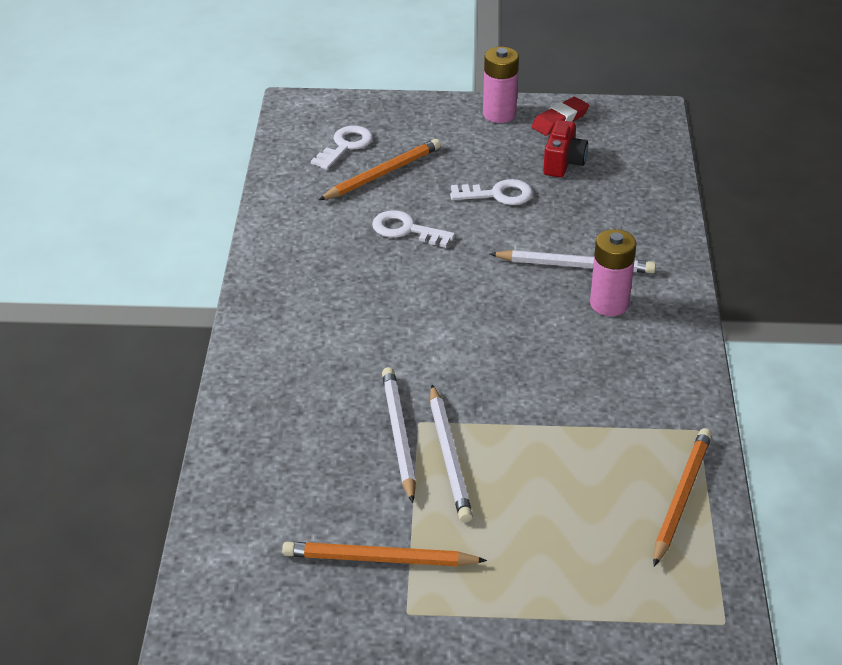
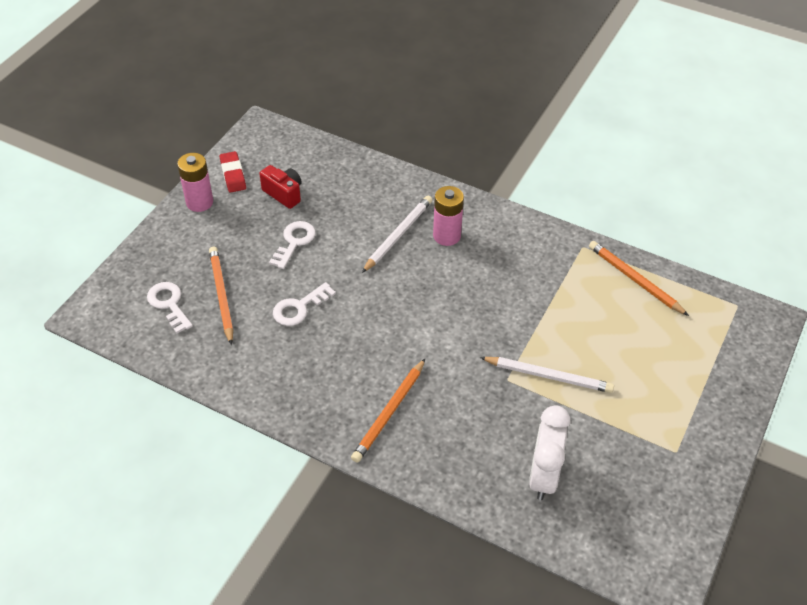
camera: 65 degrees left, 10 degrees up
(293, 493) = (543, 476): none -> white clock
(379, 559) = (624, 449): orange pencil -> orange pencil (389, 412)
(399, 435) = (515, 395): white pencil -> none

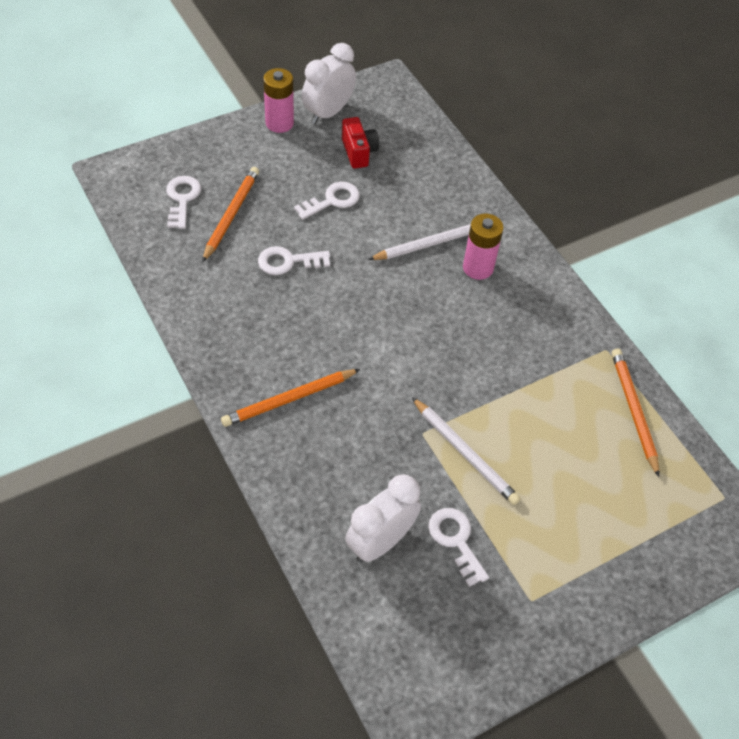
camera: 30 degrees right, 5 degrees up
(233, 174) = (328, 112): red eraser -> white clock
(593, 442) = (456, 540): none -> white key

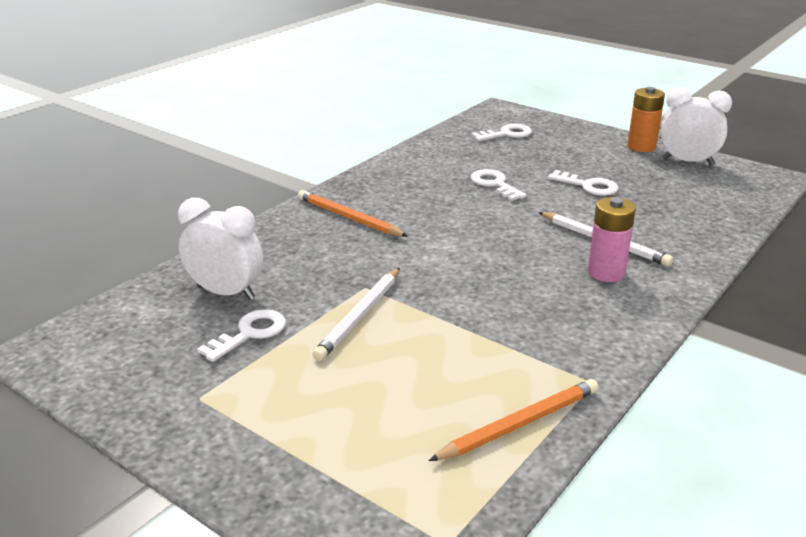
camera: 70 degrees right, 25 degrees down
(231, 215) = (515, 153): orange pencil -> none
(279, 123) = (641, 147): pink battery -> orange battery
(359, 152) = (663, 184): red camera -> none

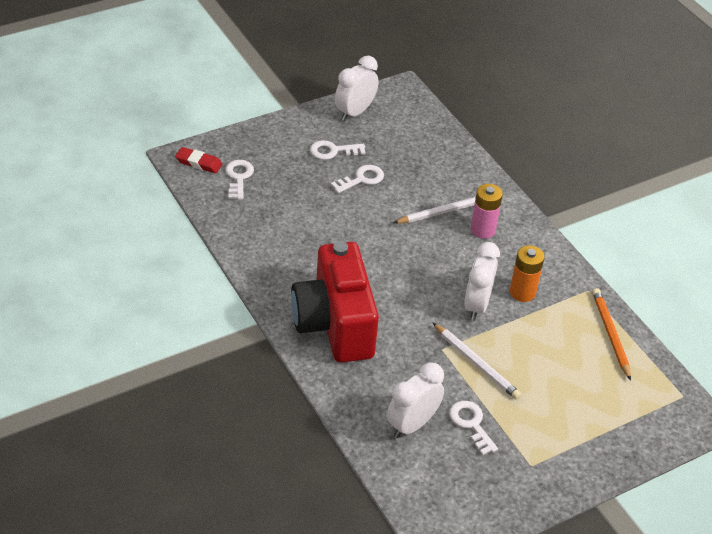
camera: 70 degrees left, 15 degrees up
(349, 218) = (335, 324): orange pencil -> red camera
(464, 295) = (476, 305): none -> white clock
(494, 184) = (328, 224): white key -> white key (333, 151)
(502, 116) = (199, 163): none -> red eraser
(641, 147) = (315, 120): orange battery -> orange battery (522, 292)

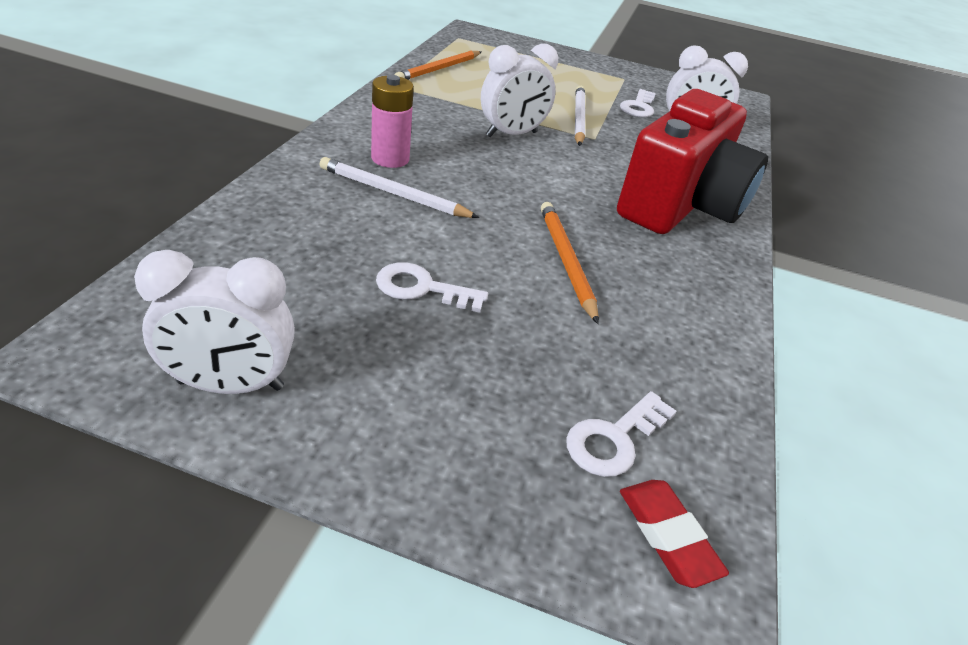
camera: 135 degrees left, 5 degrees down
(333, 151) = (391, 354): white key -> none
(335, 236) = (566, 261): none -> orange pencil
(522, 292) = (453, 116): orange battery -> none

